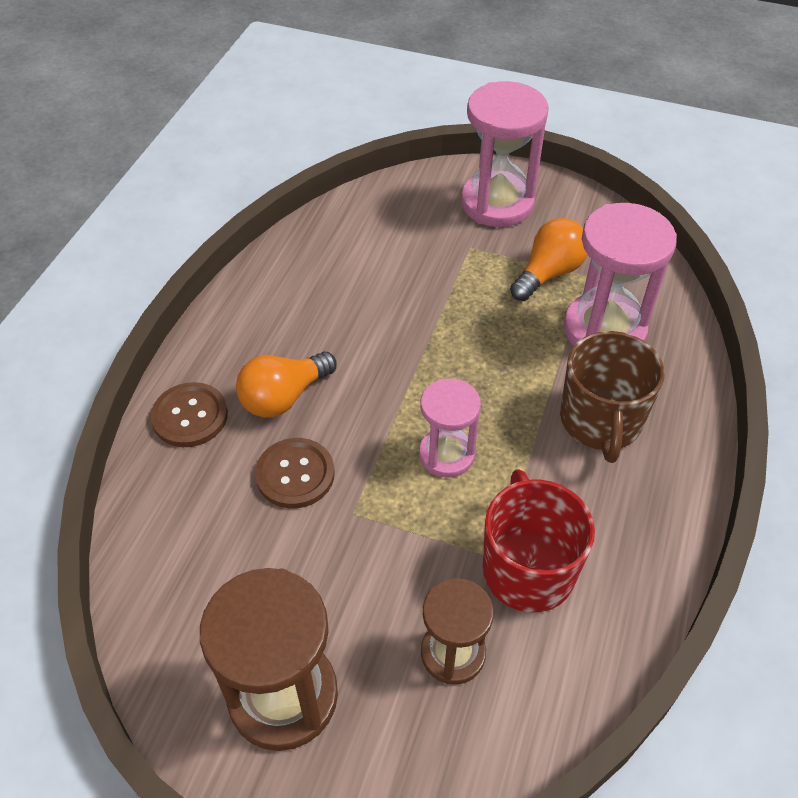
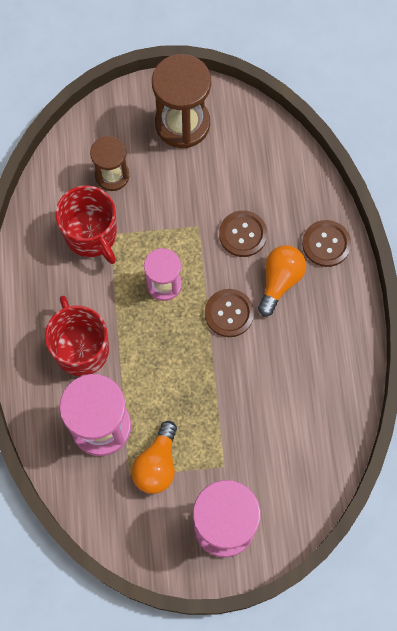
camera: 155 degrees right, 20 degrees up
(375, 386) = (229, 313): none -> brown button
(601, 421) = (81, 348): brown mug -> red mug

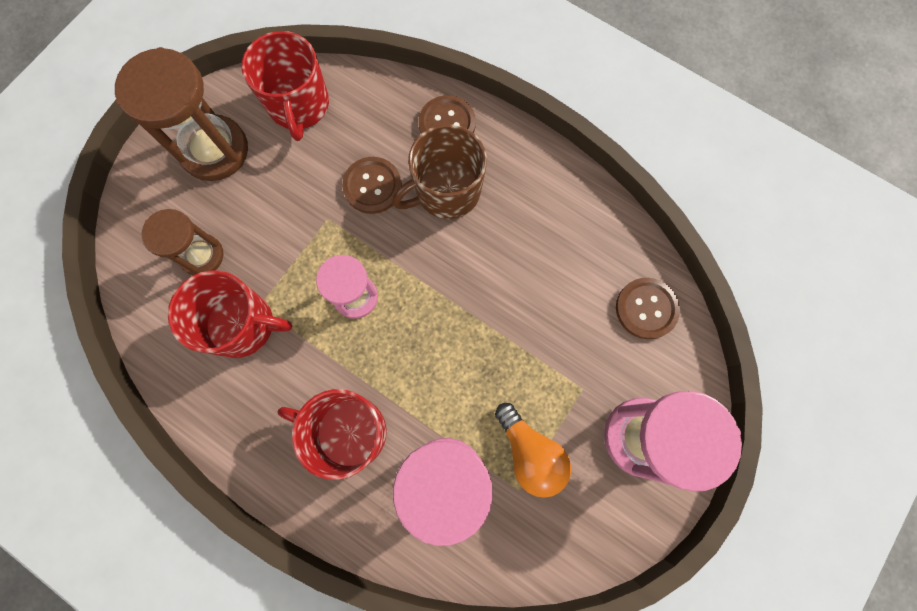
camera: 50 degrees left, 5 degrees up
(229, 313) = (437, 261): brown button -> brown button (646, 309)
(256, 146) = (299, 105): none -> red mug
(280, 281) = (446, 191): orange light bulb -> brown mug

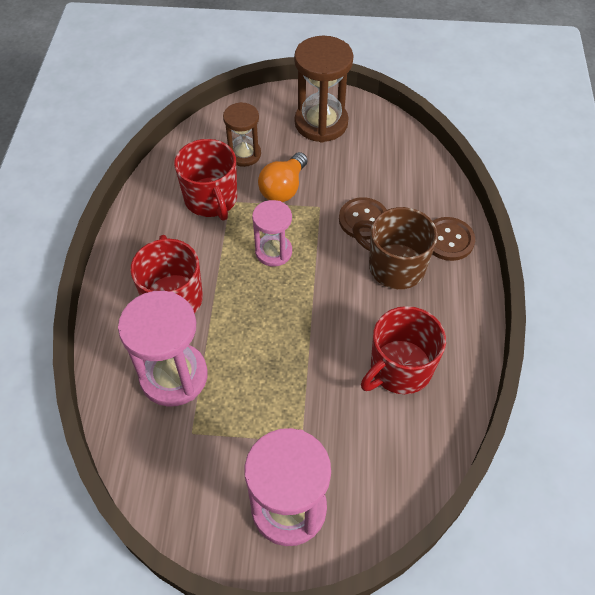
camera: 60 degrees right, 20 degrees down
(299, 105) = (389, 149): red mug -> red mug (399, 368)
(530, 453) = (226, 426): orange light bulb -> orange light bulb (283, 188)
(646, 309) = (403, 458): brown button -> none

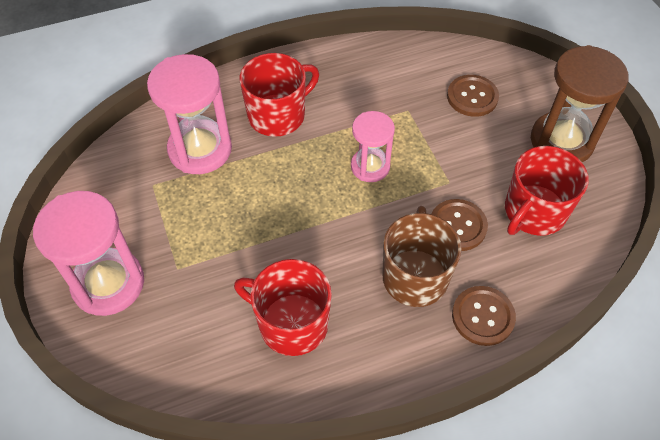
camera: 65 degrees right, 0 degrees up
(211, 199) = (401, 96): red mug -> red mug (534, 212)
(244, 154) = (472, 97): brown hourglass -> brown button
(283, 188) = (452, 144): orange light bulb -> none

